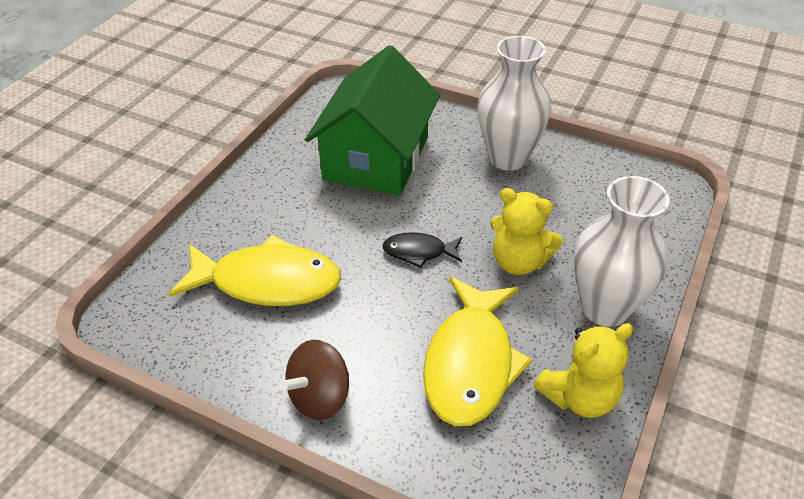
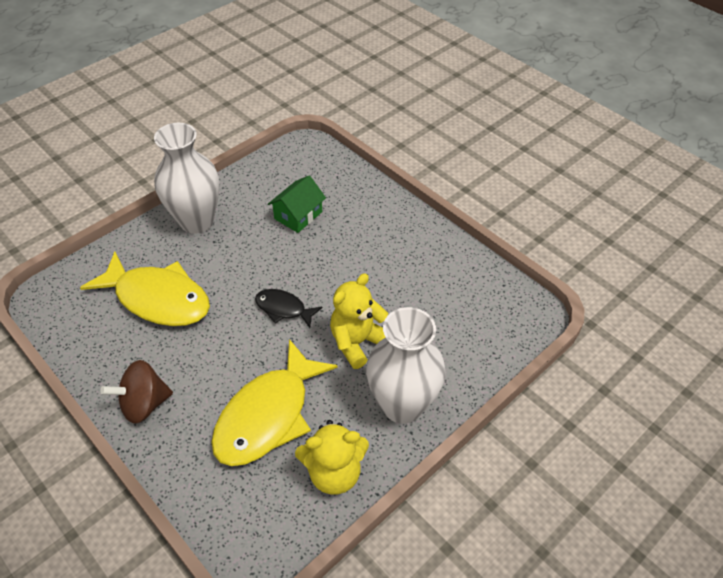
camera: 20 degrees right, 5 degrees up
(376, 158) = (298, 215): green house -> green house, size x0.46
(508, 158) = (406, 245): white vase -> white vase (197, 221)
(519, 262) = (357, 342): yellow teddy bear -> yellow teddy bear turned 90 degrees clockwise

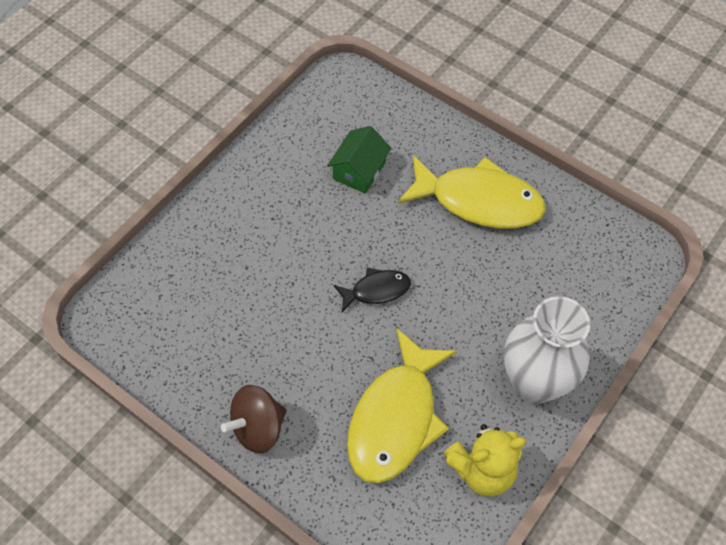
camera: 10 degrees left, 10 degrees up
(158, 299) = (231, 300): yellow fish -> yellow fish (478, 201)
(197, 221) = (244, 195): white vase -> none
(283, 309) = (376, 290): black fish -> black fish turned 150 degrees clockwise
(357, 342) = (467, 318): yellow teddy bear -> none

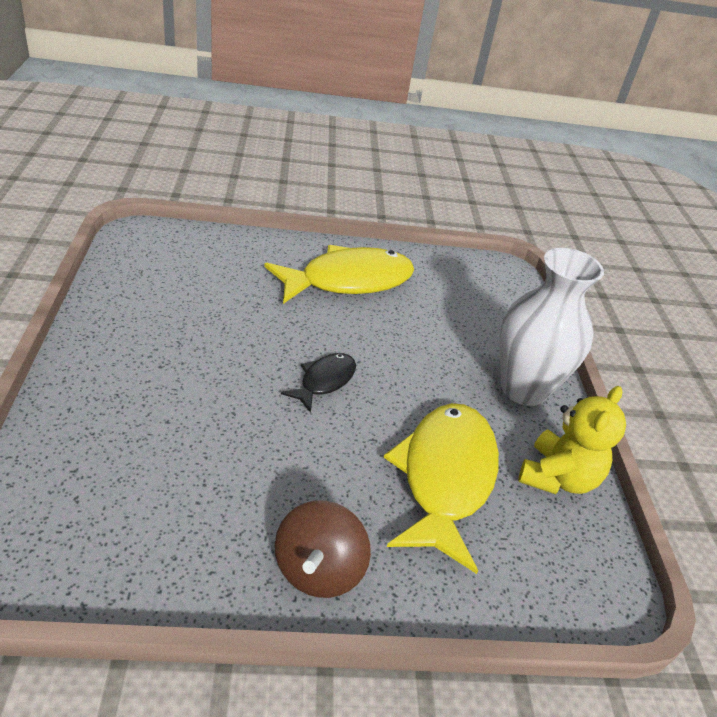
camera: 45 degrees left, 20 degrees down
(359, 170) = (219, 296): green house -> none
(395, 418) = (445, 478): yellow fish -> yellow fish turned 150 degrees counterclockwise

